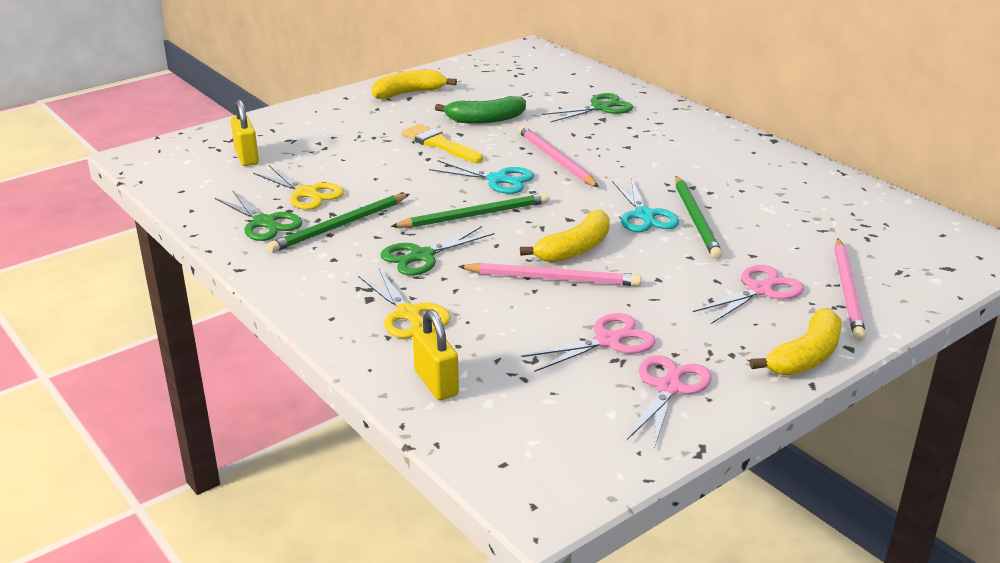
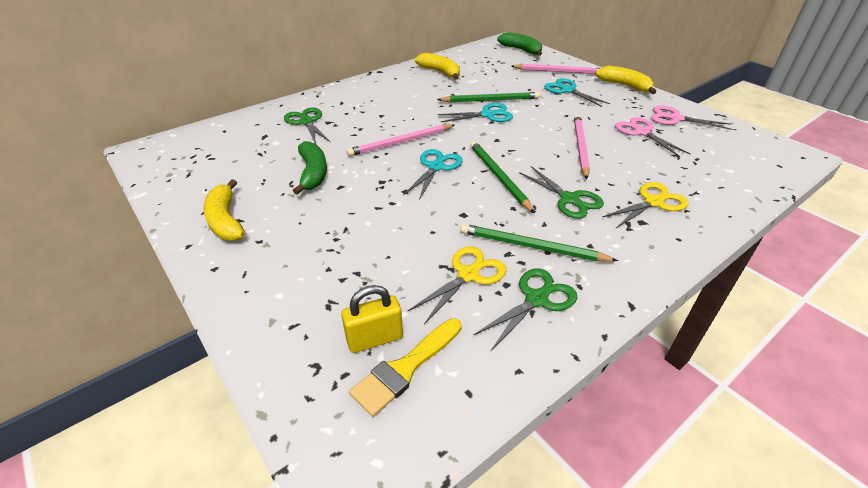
camera: 90 degrees left, 10 degrees up
(339, 226) = (531, 246): green pencil -> green pencil turned 150 degrees clockwise
(436, 383) = (725, 188): yellow padlock -> none
(439, 144) = (361, 197): yellow brush -> yellow brush (405, 368)
(575, 249) = (539, 139): yellow banana -> yellow banana (440, 72)
(759, 290) = (567, 90): pink scissors -> turquoise scissors
(945, 260) = (521, 50): none -> green banana

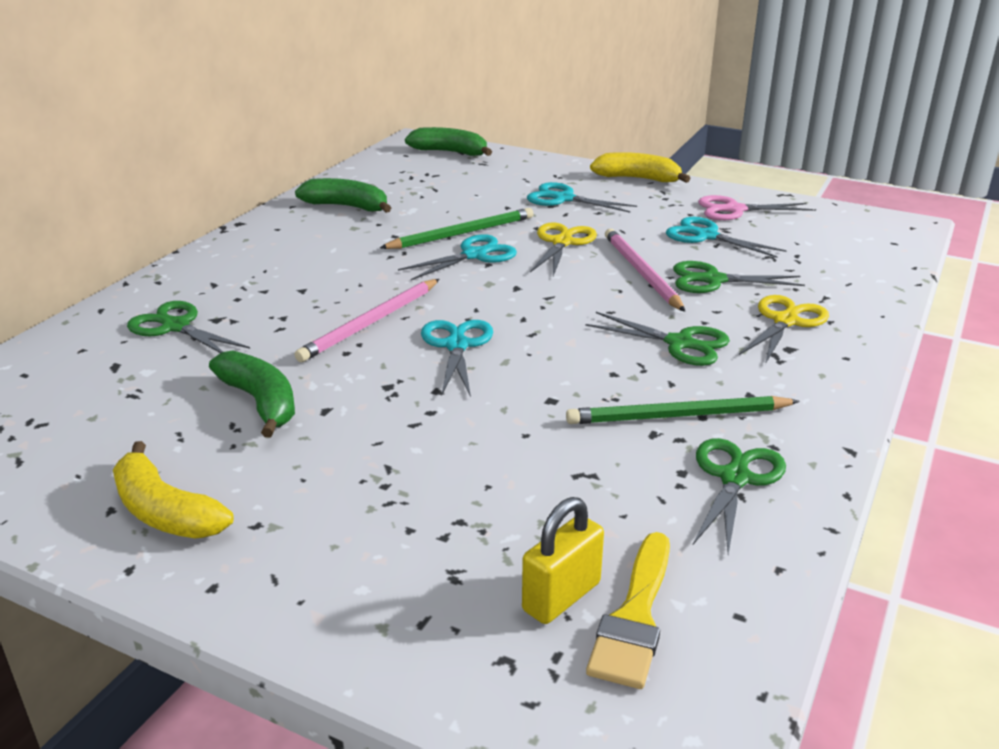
camera: 25 degrees left, 10 degrees down
(440, 72) = (347, 206): yellow banana -> green banana
(468, 275) = (623, 476): yellow scissors -> yellow scissors (562, 242)
(498, 177) = (560, 337): green pencil -> none
(559, 71) = (532, 174): pink pencil -> none
(624, 163) = (713, 280): none -> green scissors
(642, 132) = (706, 236): pink scissors -> turquoise scissors

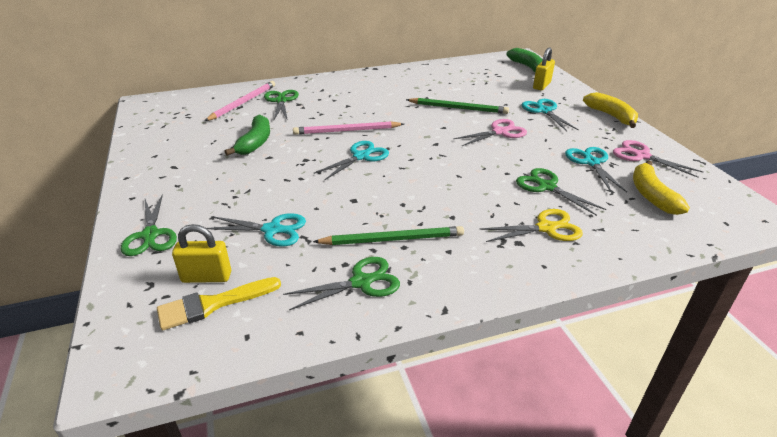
camera: 45 degrees right, 5 degrees up
(165, 512) = (164, 165): yellow banana -> yellow banana (651, 195)
(347, 206) = (430, 76): green banana -> none
(474, 255) = (445, 120): turquoise scissors -> turquoise scissors (272, 230)
(507, 170) = (541, 85): none -> yellow padlock
(562, 242) = (500, 132): yellow scissors -> pink scissors
(641, 272) = (513, 164): pink pencil -> pink pencil (243, 103)
(677, 416) = (392, 239): green pencil -> green pencil turned 135 degrees clockwise
(679, 343) = (462, 208): green scissors -> green scissors (150, 235)

